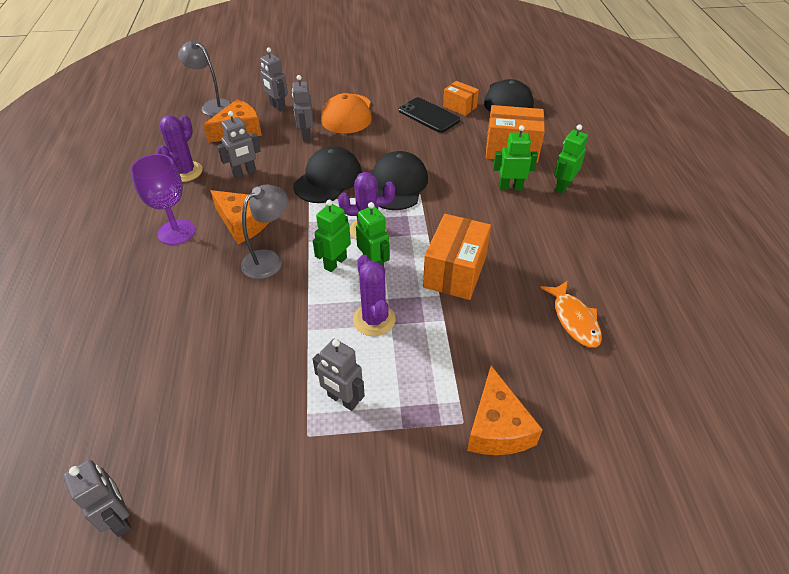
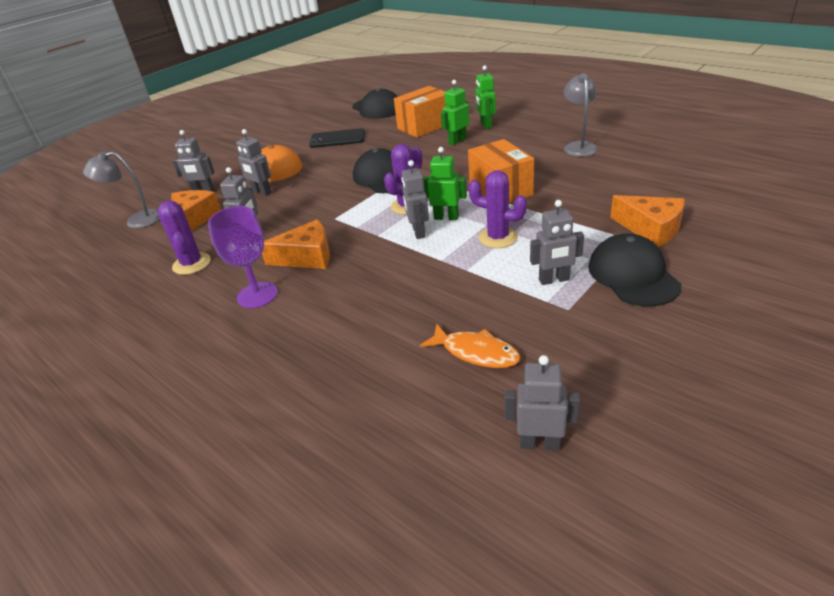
camera: 40 degrees left, 10 degrees down
(269, 259) = (367, 260): grey lamp -> grey lamp (578, 146)
(328, 179) = (327, 201): black cap -> black cap (632, 275)
(335, 263) = (418, 232): green robot -> grey robot
(459, 107) = (351, 125): orange box -> none
(574, 319) = (599, 168): orange fish -> orange fish (475, 352)

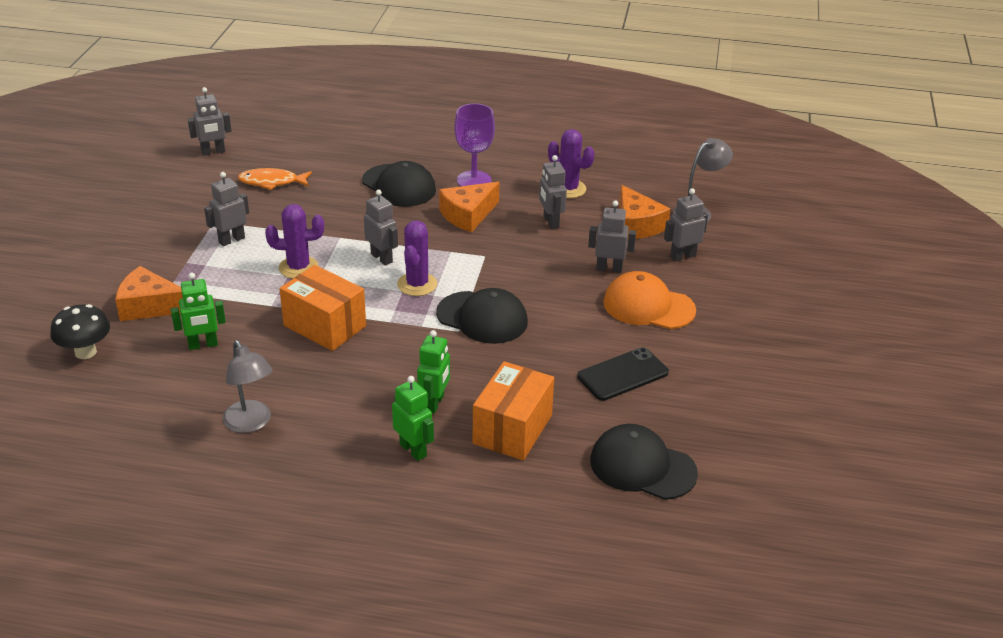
camera: 145 degrees right, 0 degrees up
(446, 217) = (364, 279): green robot -> green robot (203, 345)
(632, 275) = (165, 257): black cap -> black cap (399, 186)
(709, 202) = (85, 352): none -> black mushroom

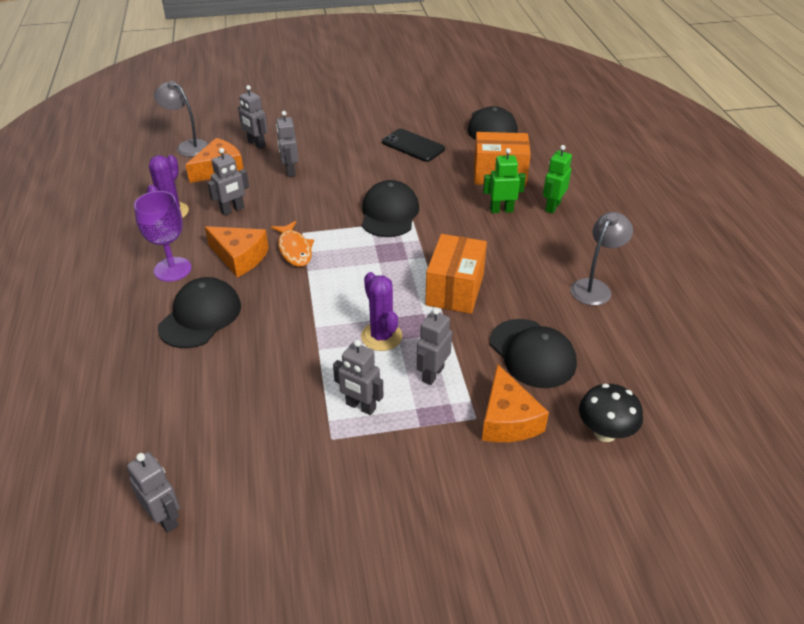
camera: 110 degrees left, 5 degrees up
(203, 345) = (532, 353): green robot -> black cap
(272, 182) = (226, 422): orange fish -> orange fish (294, 249)
(382, 258) = (337, 288): grey robot -> grey robot (432, 374)
(417, 284) = (365, 257): purple cactus -> none
(648, 306) = (329, 148): orange cap -> none

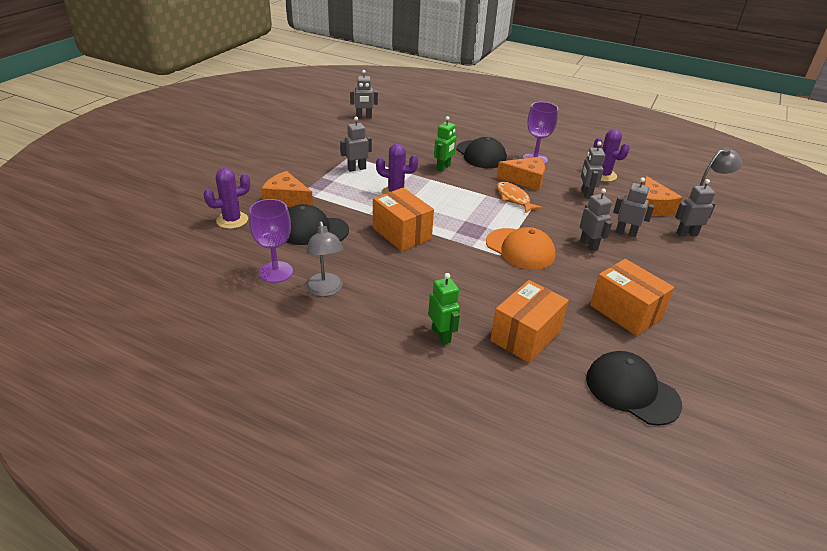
camera: 125 degrees right, 5 degrees down
(240, 257) = (525, 180): orange cheese -> orange cheese turned 150 degrees counterclockwise
(294, 249) = (514, 198): orange fish -> orange fish turned 45 degrees clockwise
(389, 213) = (520, 249): black cap -> orange cap
(413, 146) = (625, 312): black phone -> orange box
(432, 374) = (347, 194): grey robot -> grey robot (589, 245)
(501, 210) = (467, 303): green robot -> green robot (443, 168)
(605, 432) = (232, 220): black mushroom -> purple cactus
(620, 332) = (276, 272): none -> purple goblet

